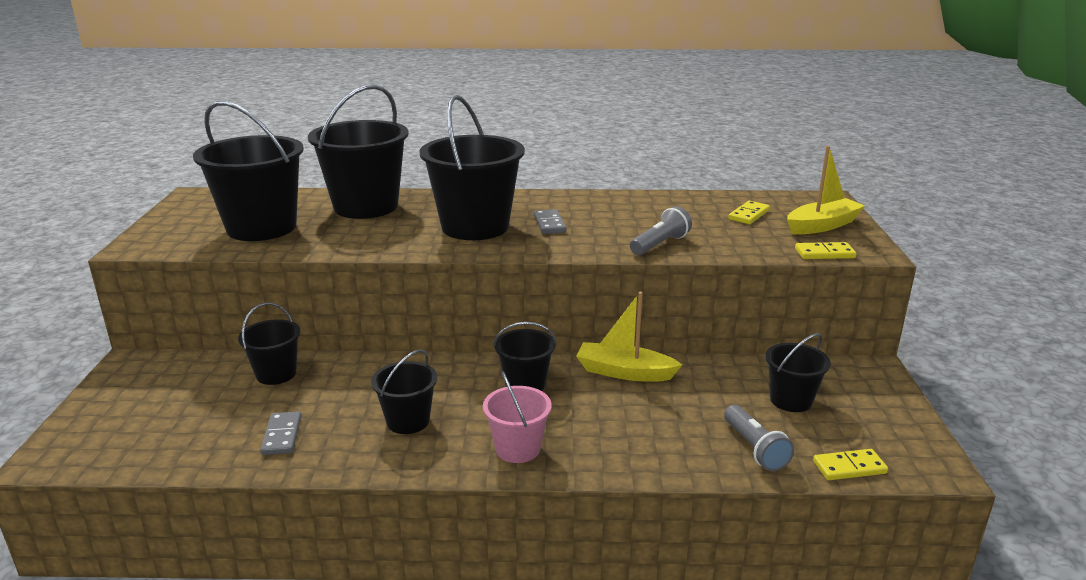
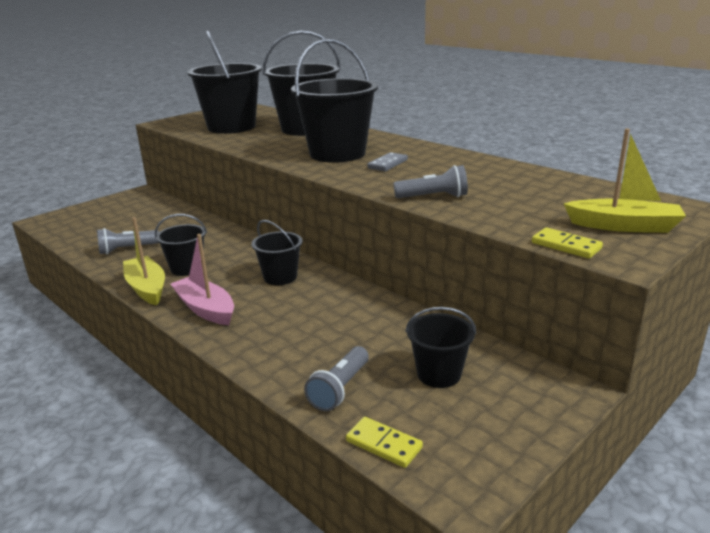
camera: 45 degrees right, 0 degrees up
(276, 374) = (180, 220): black bucket -> none
(282, 435) = (127, 249): grey domino -> grey flashlight
(517, 448) = (205, 309): pink bucket -> pink boat
(624, 372) = (354, 297): yellow boat -> yellow boat (147, 288)
(749, 215) = (567, 199): yellow domino -> none

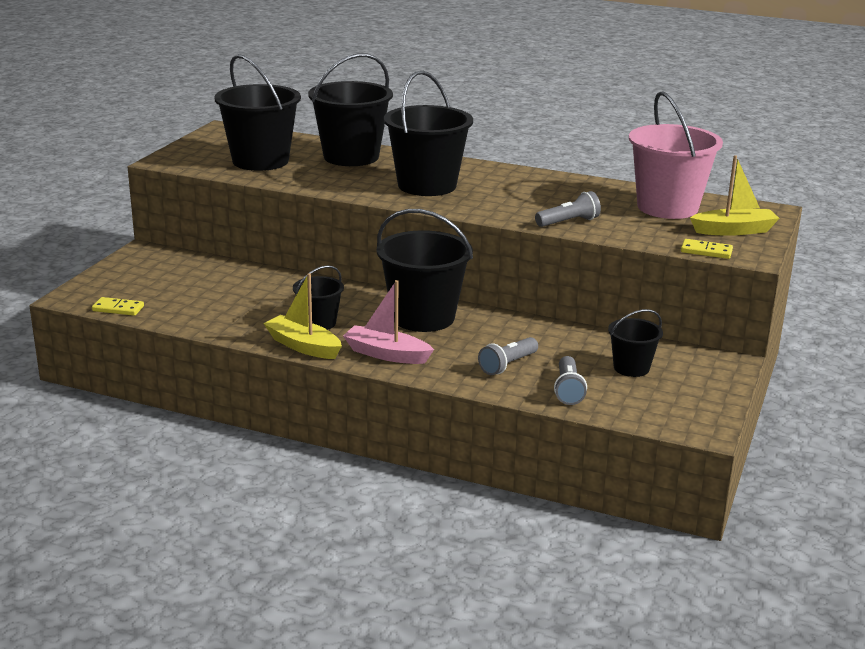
camera: 25 degrees left, 0 degrees up
(127, 249) = (226, 314): grey flashlight -> grey flashlight (507, 365)
(280, 277) = (423, 317): black bucket -> black bucket, size x1.88
(384, 444) = (632, 415): yellow domino -> yellow domino (118, 309)
(388, 164) = (490, 192): grey domino -> none
(561, 193) = (667, 207): none -> pink bucket

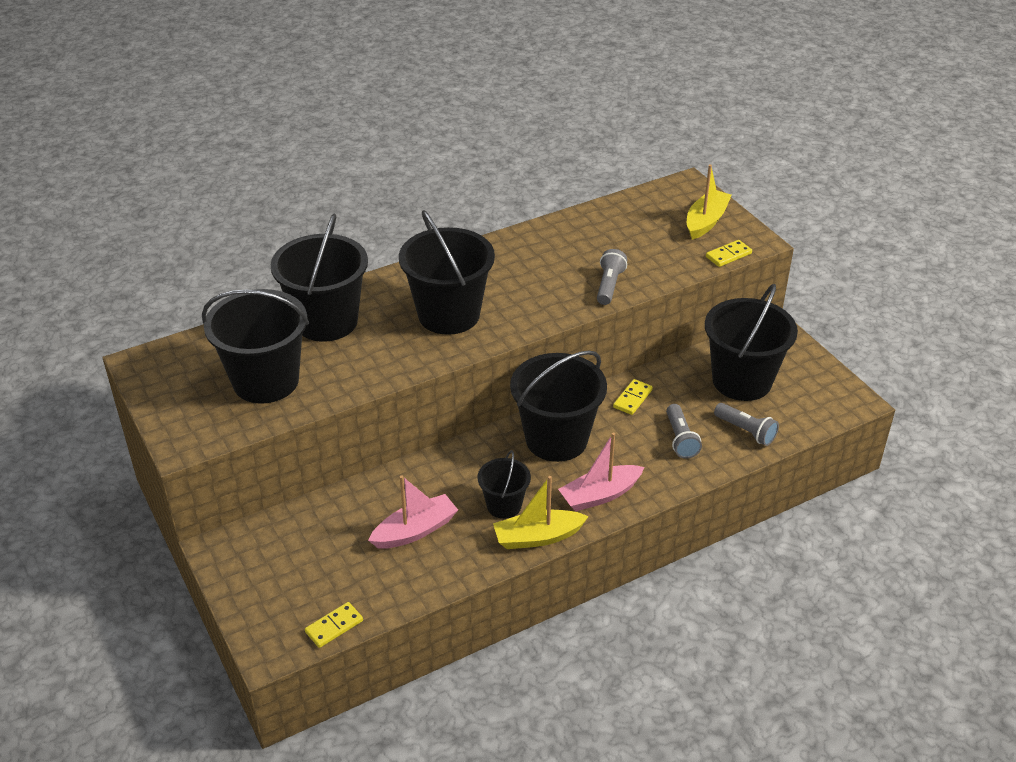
camera: 50 degrees left, 15 degrees up
(246, 302) = (415, 531): none -> pink boat
(523, 330) = (632, 398): none -> yellow domino
(631, 368) = (742, 381): black bucket -> black bucket, size x1.88
(667, 207) = (632, 224): pink bucket -> none

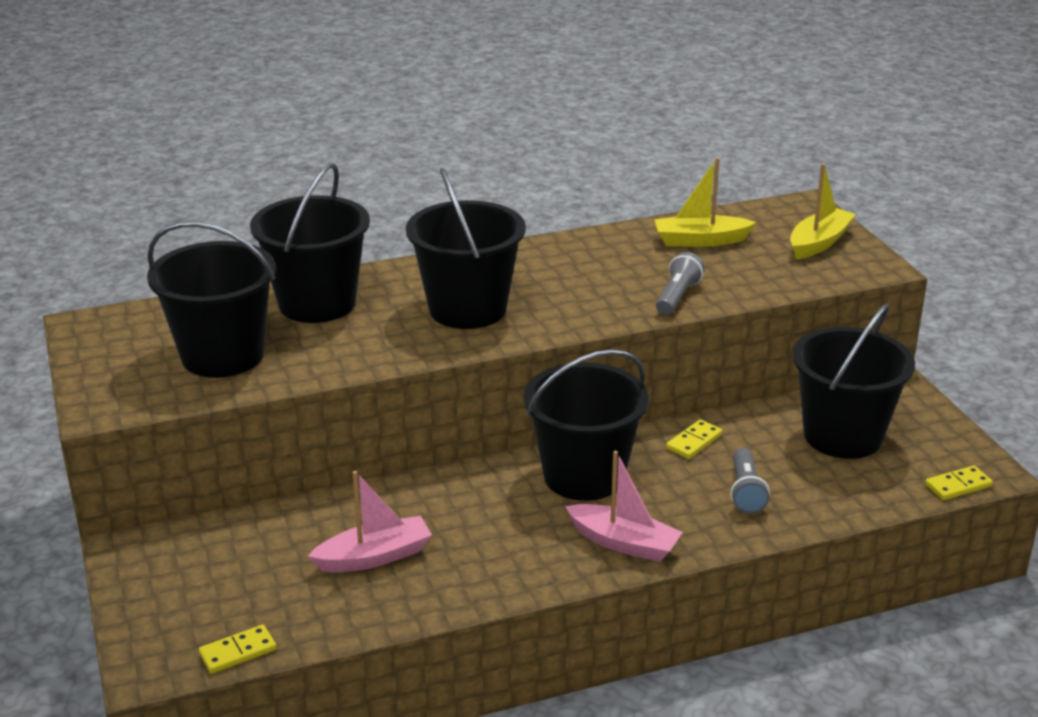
camera: 10 degrees right, 10 degrees down
(504, 505) = (496, 541): black bucket -> none
(538, 537) = (529, 581): yellow boat -> yellow boat (700, 240)
(600, 495) = (624, 543): pink boat -> pink boat turned 135 degrees counterclockwise
(728, 255) = (839, 278): yellow domino -> yellow domino (958, 485)
(746, 431) = (835, 492): grey flashlight -> none

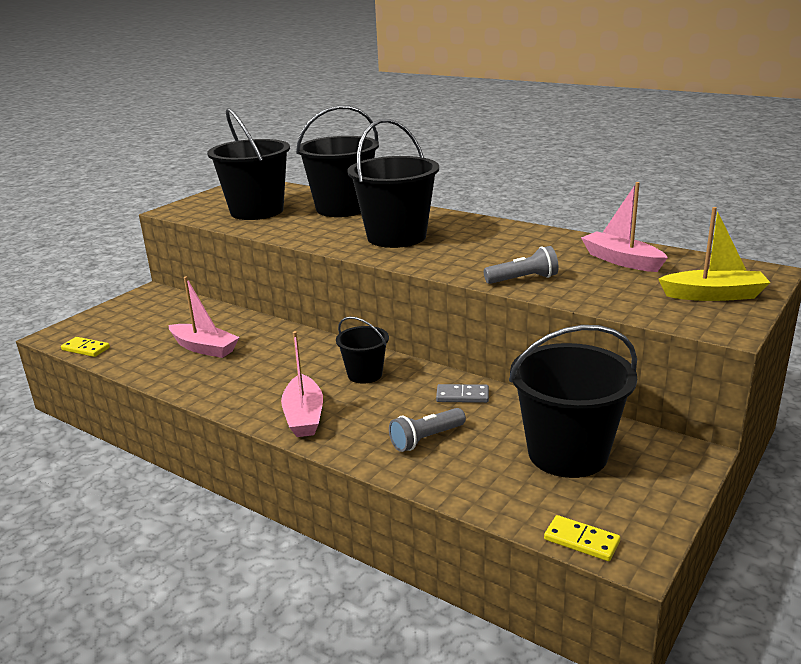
camera: 55 degrees right, 5 degrees down
(584, 476) = (365, 374): black bucket -> black bucket, size x0.53
(694, 441) = (462, 396): yellow domino -> grey domino
(700, 240) = (621, 260): yellow boat -> pink boat

